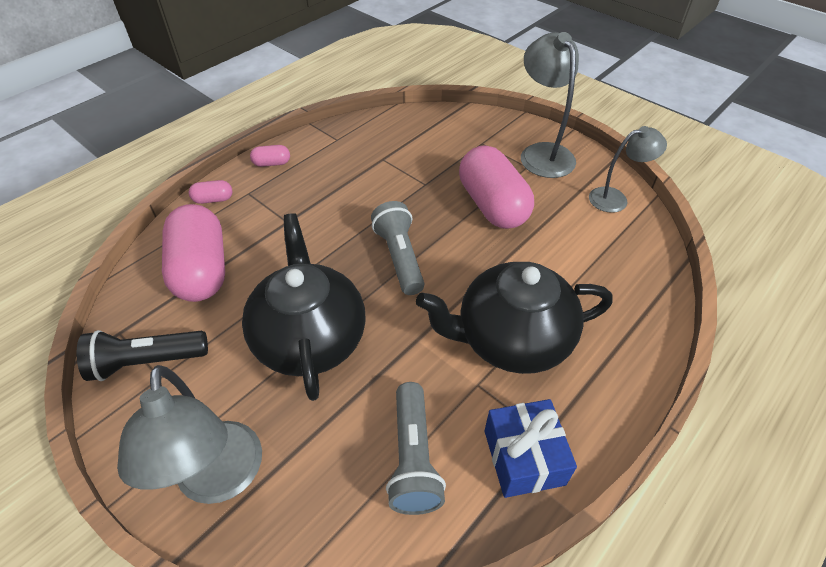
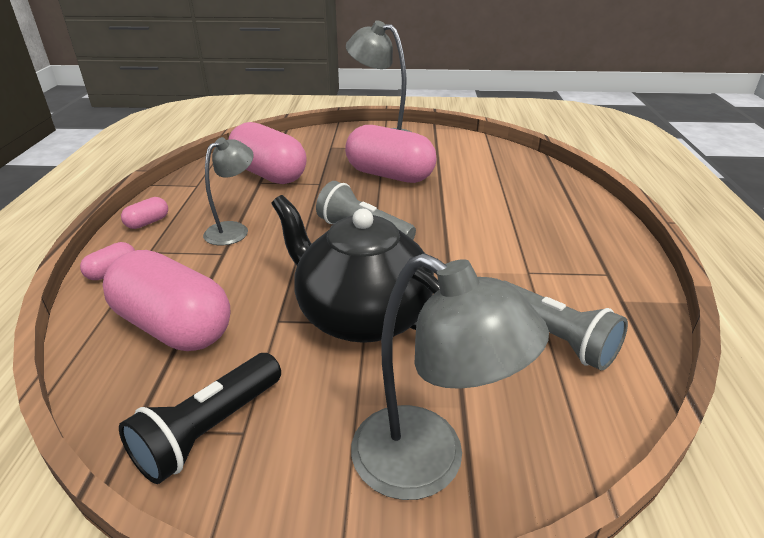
camera: 40 degrees left, 15 degrees down
(398, 153) = (269, 174): none -> pink capsule
(511, 339) = (512, 237): black teapot -> none
(524, 457) = (615, 292): blue gift -> none
(615, 198) = (464, 143): grey lamp -> grey lamp (233, 230)

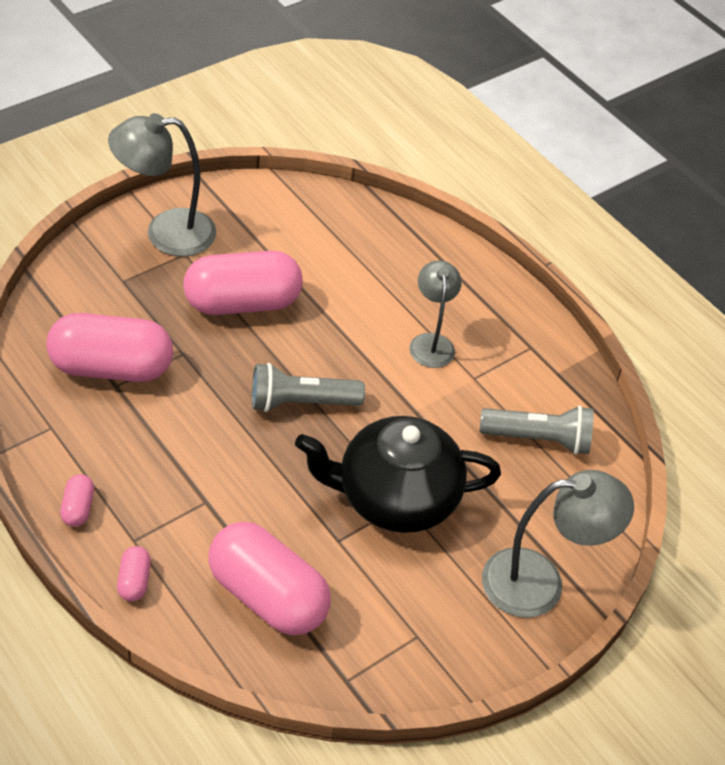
camera: 45 degrees left, 15 degrees up
(174, 327) = (267, 596): pink capsule -> pink capsule turned 45 degrees clockwise
(209, 430) = (395, 649): black flashlight -> none
(233, 230) = (179, 468): grey lamp -> grey lamp (431, 342)

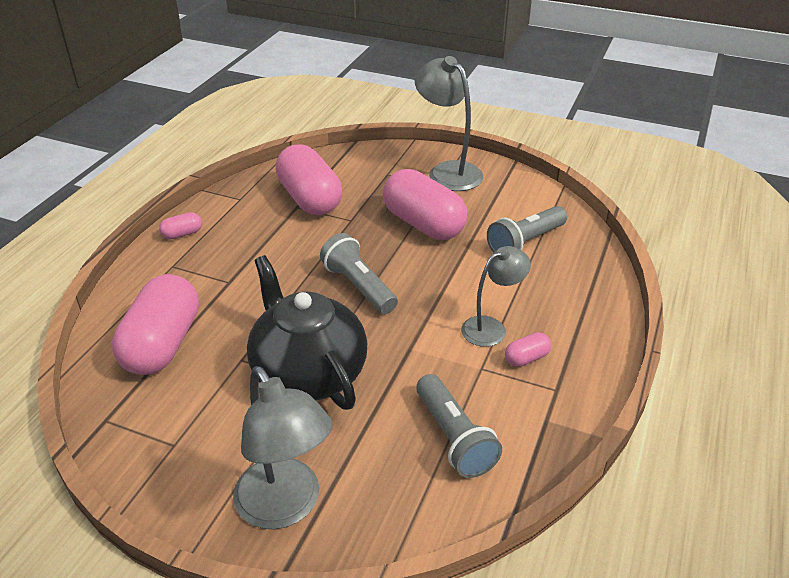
camera: 65 degrees right, 10 degrees down
(134, 581) = (137, 280): pink capsule -> pink capsule (526, 358)
(335, 250) = (525, 242): none -> grey flashlight

